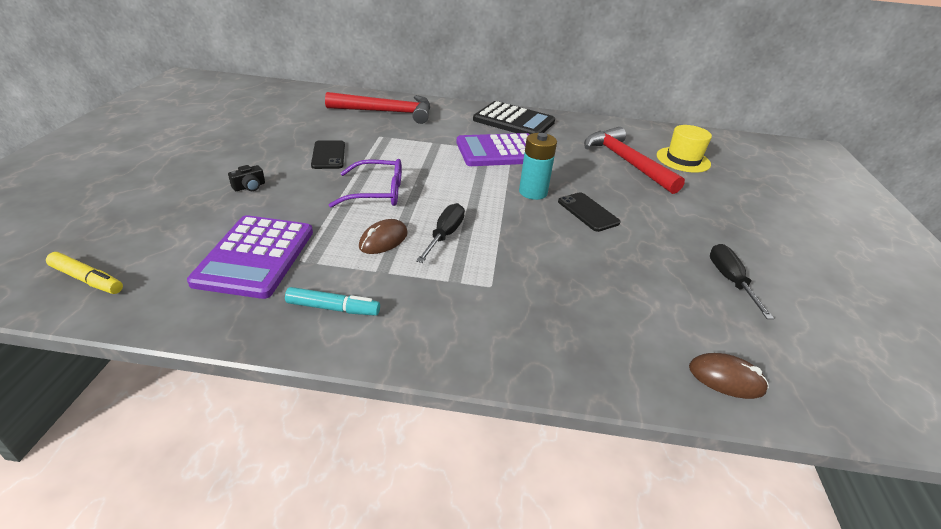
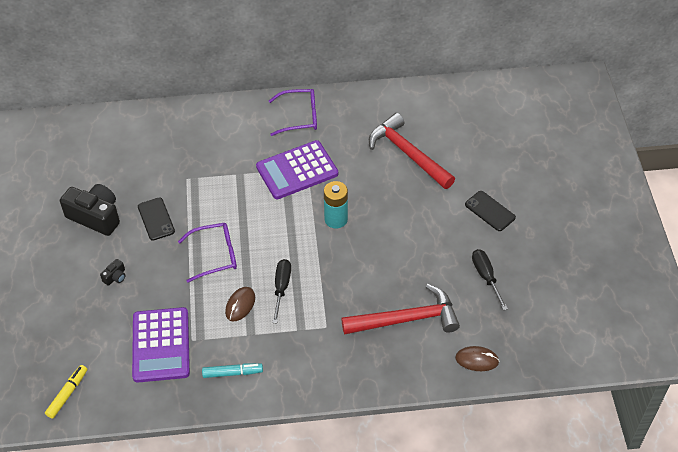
camera: 10 degrees left, 15 degrees up
(87, 279) = (67, 394): yellow marker -> yellow marker turned 75 degrees counterclockwise
(266, 142) = (95, 216): none -> black camera
(386, 112) = (177, 138): red hammer -> red hammer (406, 319)
(514, 121) = (299, 117): black calculator -> purple glasses
(588, 212) = (382, 231): black phone -> black phone (490, 211)
(683, 160) = (457, 135): yellow hat -> none

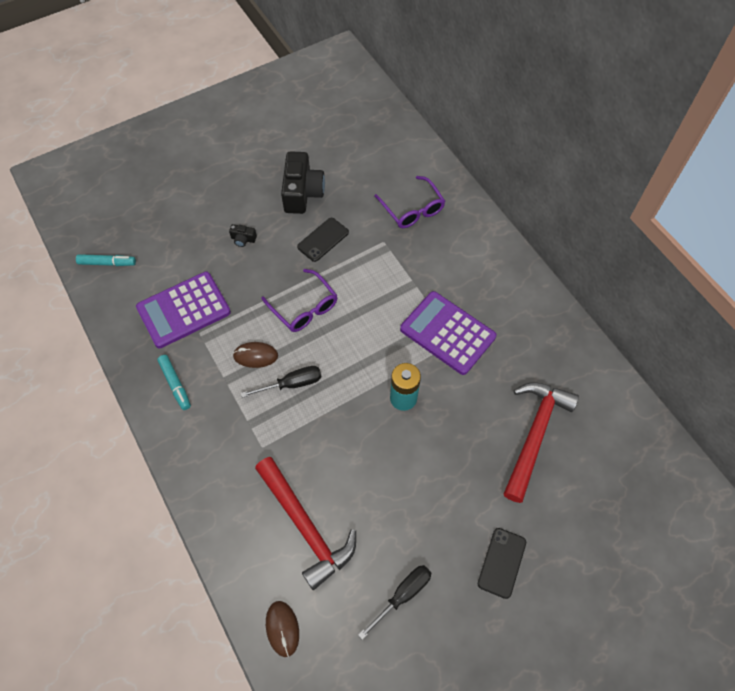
camera: 65 degrees right, 10 degrees up
(67, 394) = (107, 263): yellow marker -> turquoise marker
(299, 117) = (520, 303): purple glasses -> purple glasses (412, 209)

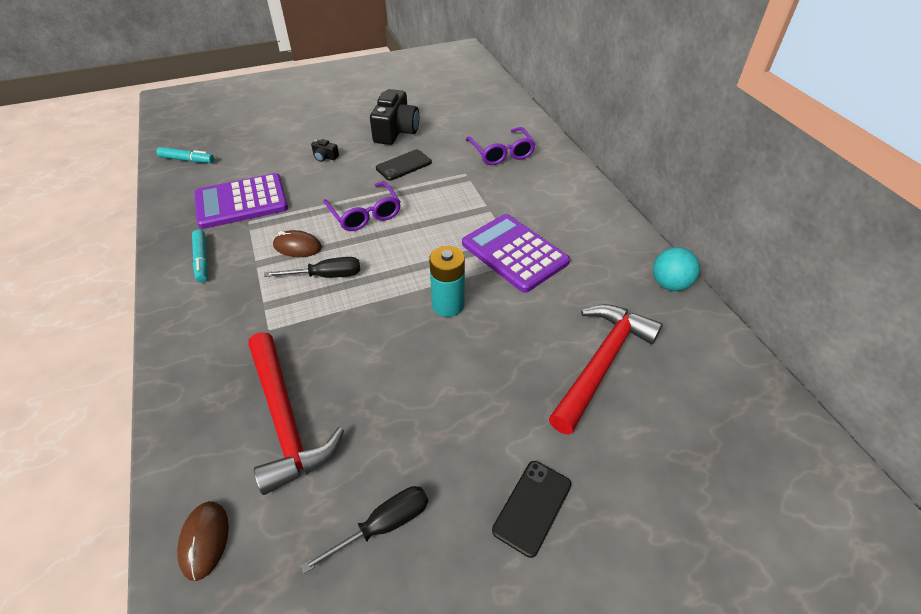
camera: 10 degrees right, 15 degrees down
(580, 347) = (669, 284): none -> turquoise ball

